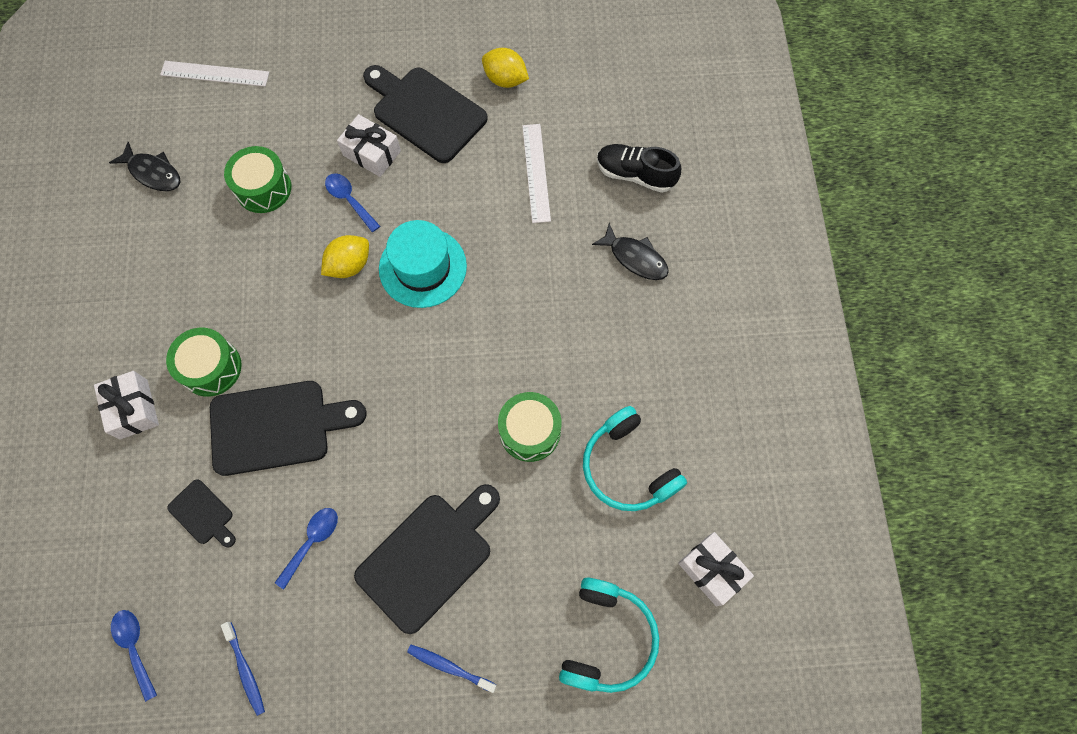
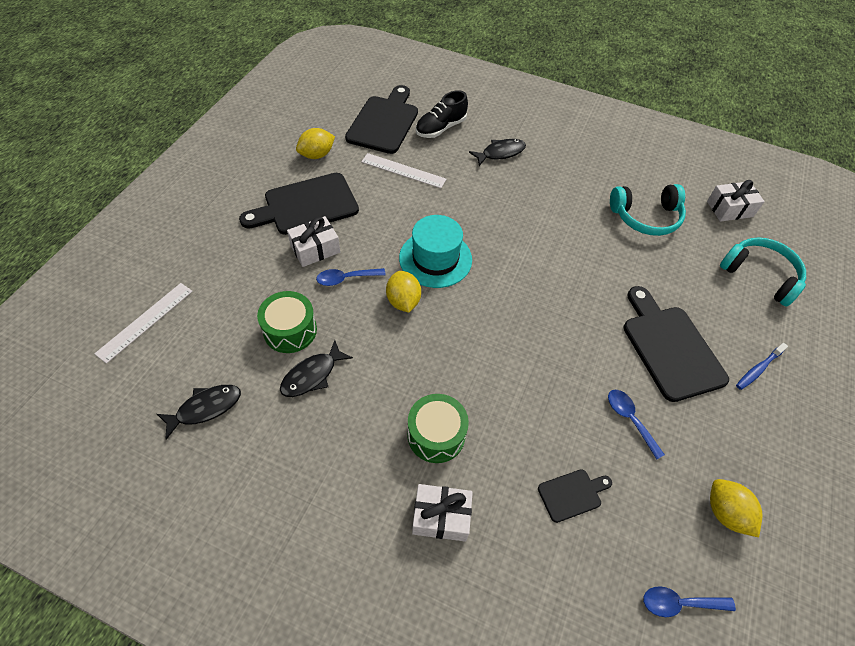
camera: 65 degrees left, 15 degrees down
(224, 233) = (312, 375): none -> black fish
(245, 670) = (725, 513): blue toothbrush -> yellow lemon
(277, 426) = (517, 405): black cutting board -> black cutting board (384, 122)
(530, 431) = (598, 253): green drum -> none

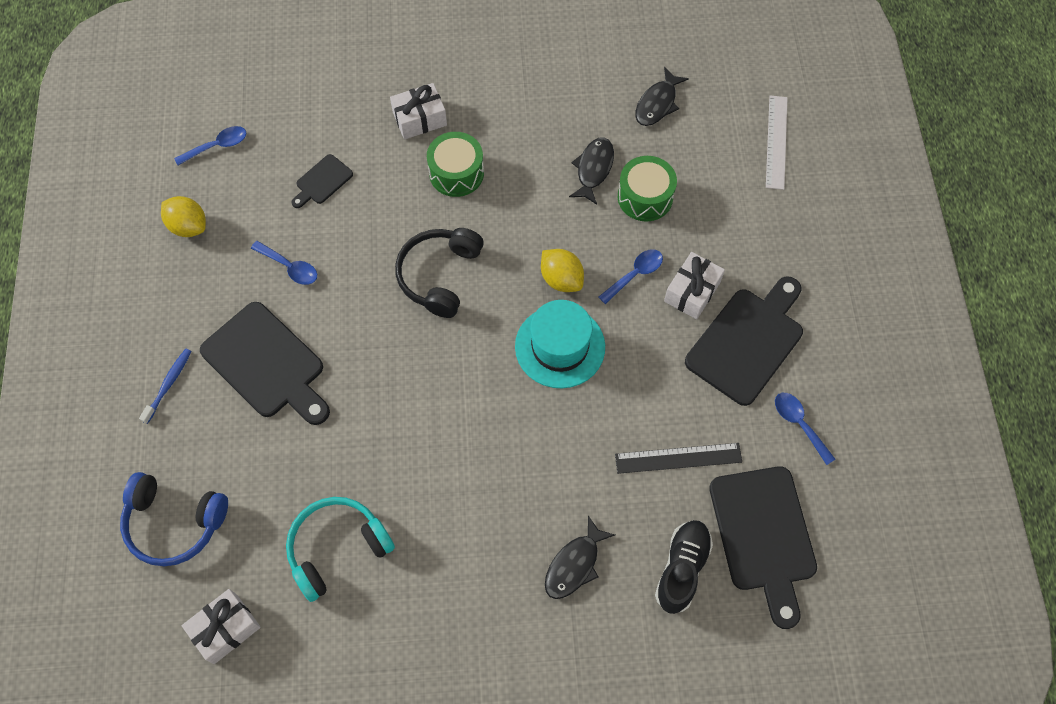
camera: 155 degrees right, 10 degrees up
(317, 155) = (799, 424): yellow lemon -> blue spoon
(403, 170) = (678, 458): white ruler -> black ruler
(499, 349) = (439, 275): none -> black headphones
(760, 275) = (174, 523): turquoise headphones -> blue headphones

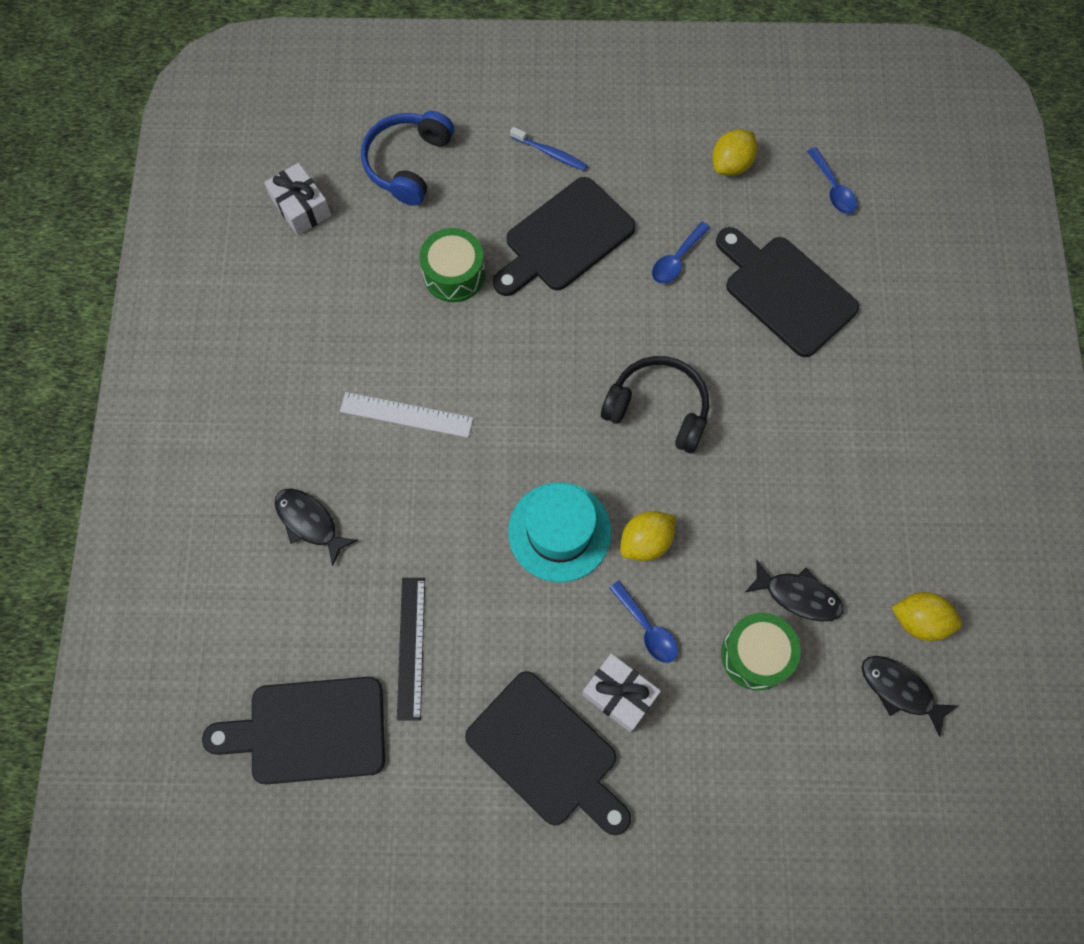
camera: 95 degrees right, 5 degrees up
(322, 181) = (785, 292): black cutting board -> black cutting board, size x2.05
(337, 548) = (362, 301): turquoise headphones -> none
(419, 119) = (872, 397): white gift -> none
(456, 173) = (794, 434): green drum -> green drum (454, 274)
(602, 91) = (919, 620): none -> yellow lemon
(682, 569) = (287, 633): black shoe -> none
(776, 142) = (840, 845): white ruler -> white ruler (406, 414)
(799, 424) = (435, 798): blue spoon -> none

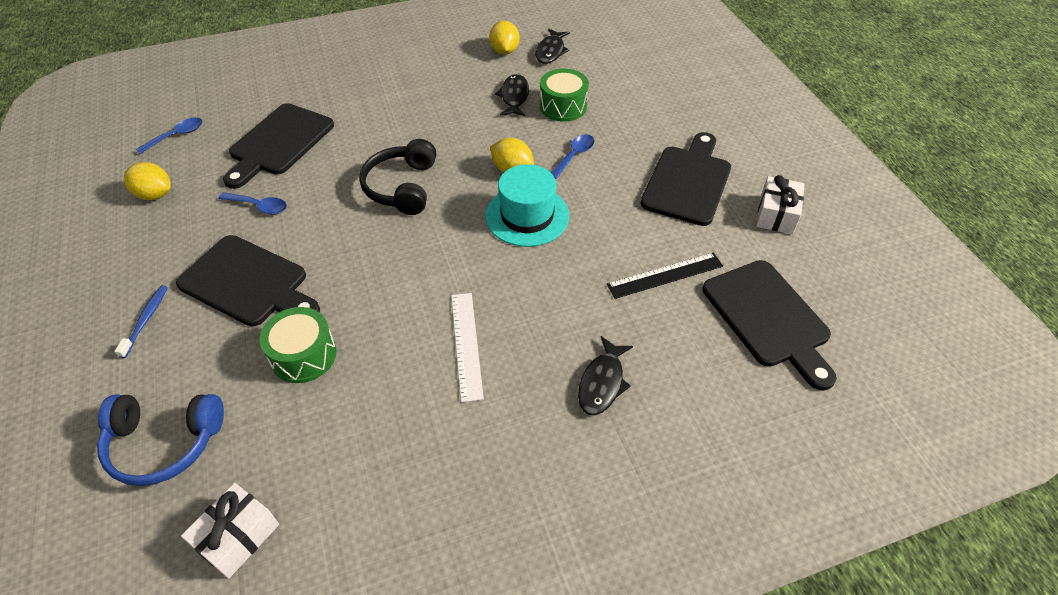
camera: 110 degrees left, 20 degrees down
(619, 694) = (626, 158): white gift -> white gift (776, 214)

